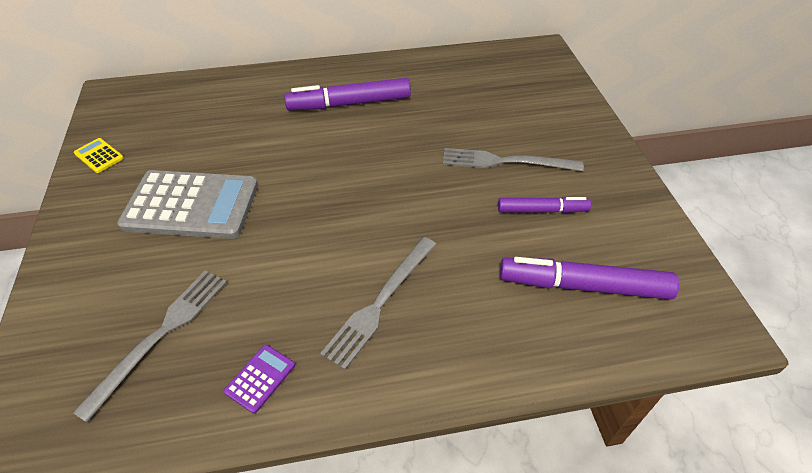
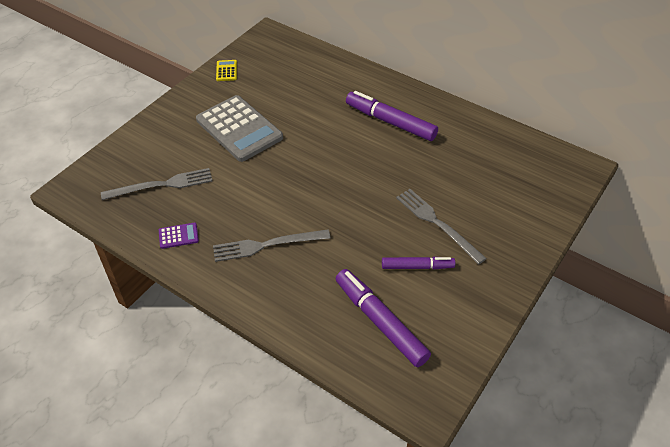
camera: 45 degrees right, 0 degrees up
(542, 210) = (417, 267): purple marker -> purple marker turned 45 degrees counterclockwise

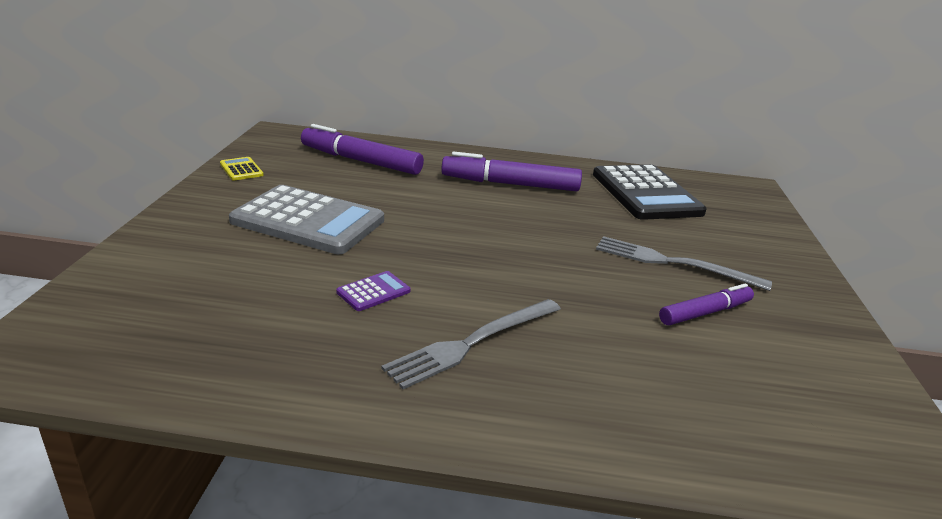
camera: 30 degrees left, 20 degrees down
(162, 185) = (220, 308): grey fork -> none
(178, 236) = (303, 370): purple calculator -> purple calculator (373, 292)
(380, 322) = (739, 392): purple marker -> purple marker (361, 161)
(484, 154) = (646, 193): none -> black calculator

